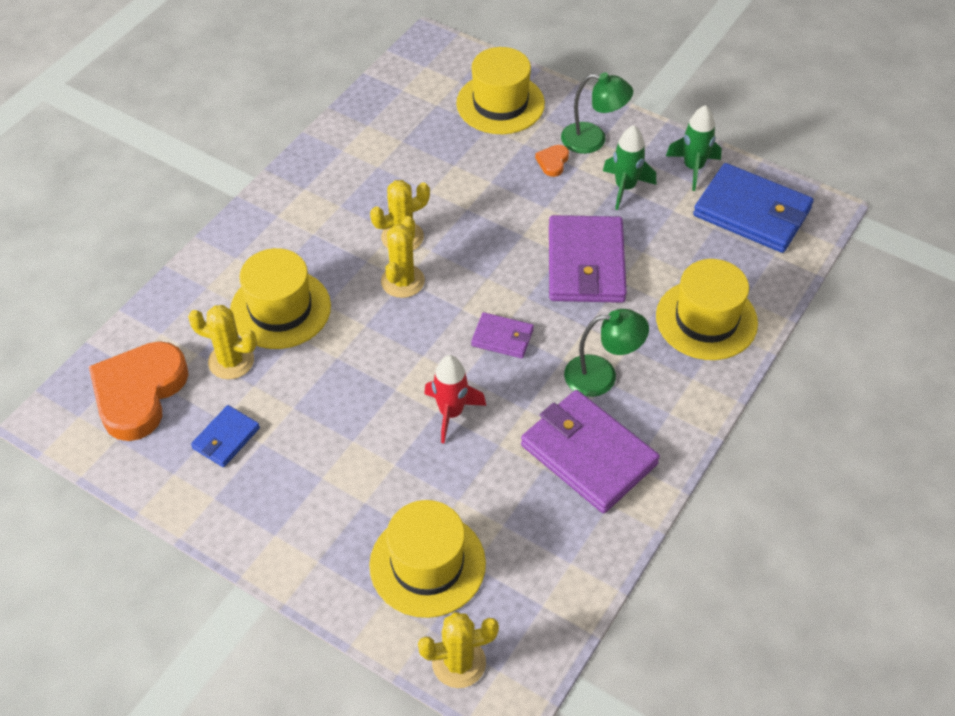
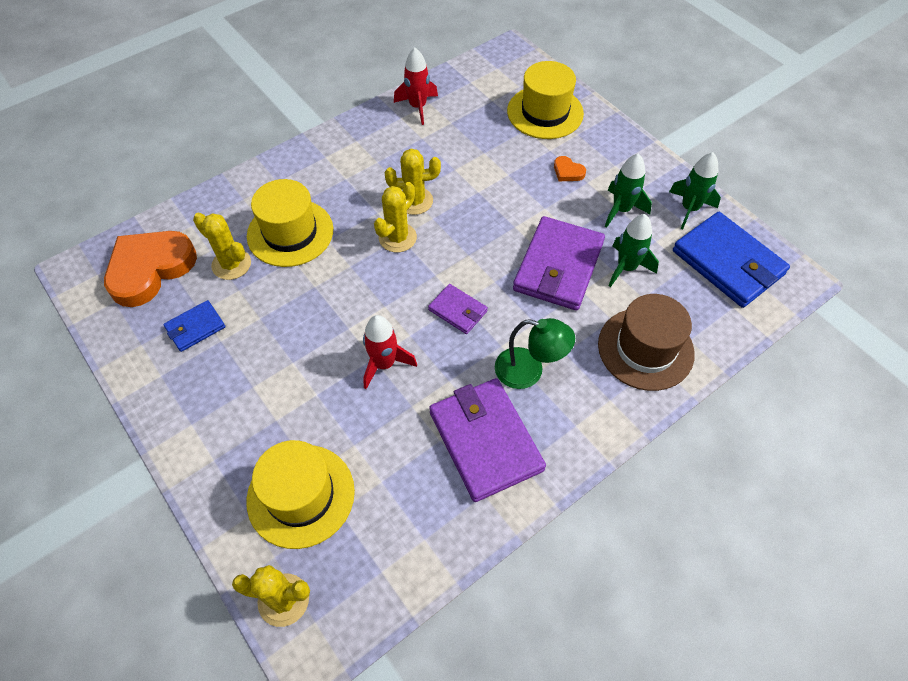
camera: 20 degrees right, 5 degrees up
(356, 133) = (418, 107): none -> red rocket
(553, 162) = (567, 172): orange heart -> orange heart turned 90 degrees counterclockwise
(593, 140) = (610, 162): green lamp -> none
(655, 245) = (626, 268): none -> green rocket
(706, 319) = (645, 348): yellow hat -> brown hat

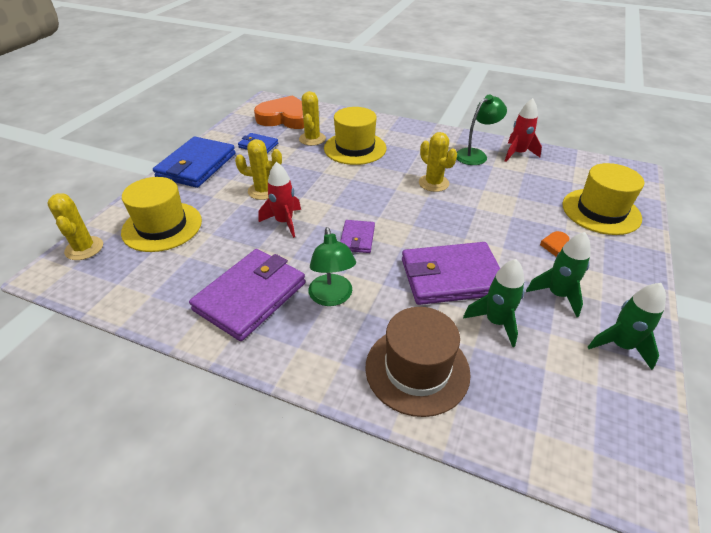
camera: 60 degrees right, 15 degrees down
(392, 139) = (475, 155): none -> green lamp
(397, 238) = (394, 188): yellow cactus -> yellow cactus (263, 191)
(728, 263) = (589, 405): blue wallet -> blue wallet (196, 165)

